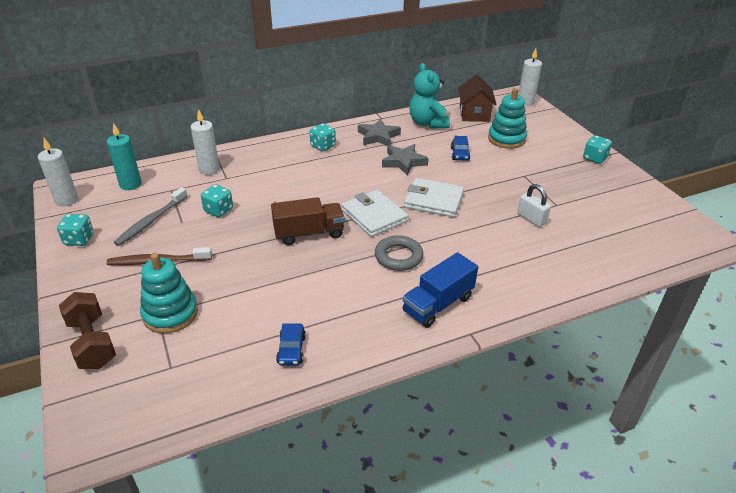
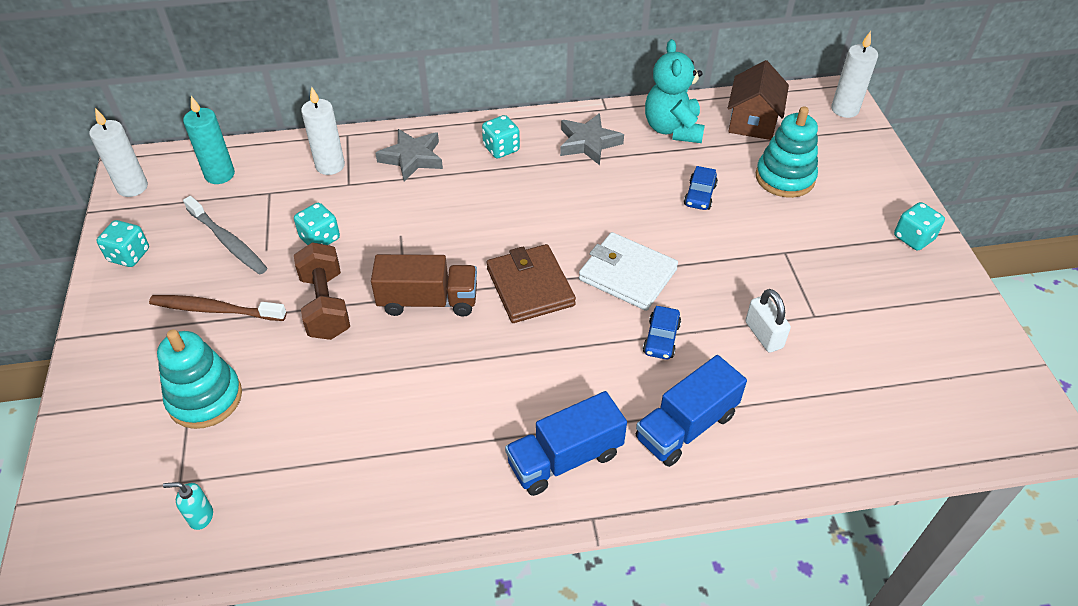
camera: 15 degrees right, 10 degrees up
(92, 343) = (98, 423): brown dumbbell -> brown dumbbell (325, 305)
(151, 221) = (227, 241): grey toothbrush -> grey toothbrush turned 90 degrees counterclockwise
(195, 385) = (200, 517): none -> turquoise soap dispenser
(291, 350) = (339, 489): blue car -> blue car (661, 338)
(374, 216) = (530, 287): white wallet -> brown wallet
(398, 256) = (539, 365): grey ring -> none
(403, 162) = (609, 196): grey star -> grey star (412, 158)
(507, 274) = (686, 427): none -> blue truck

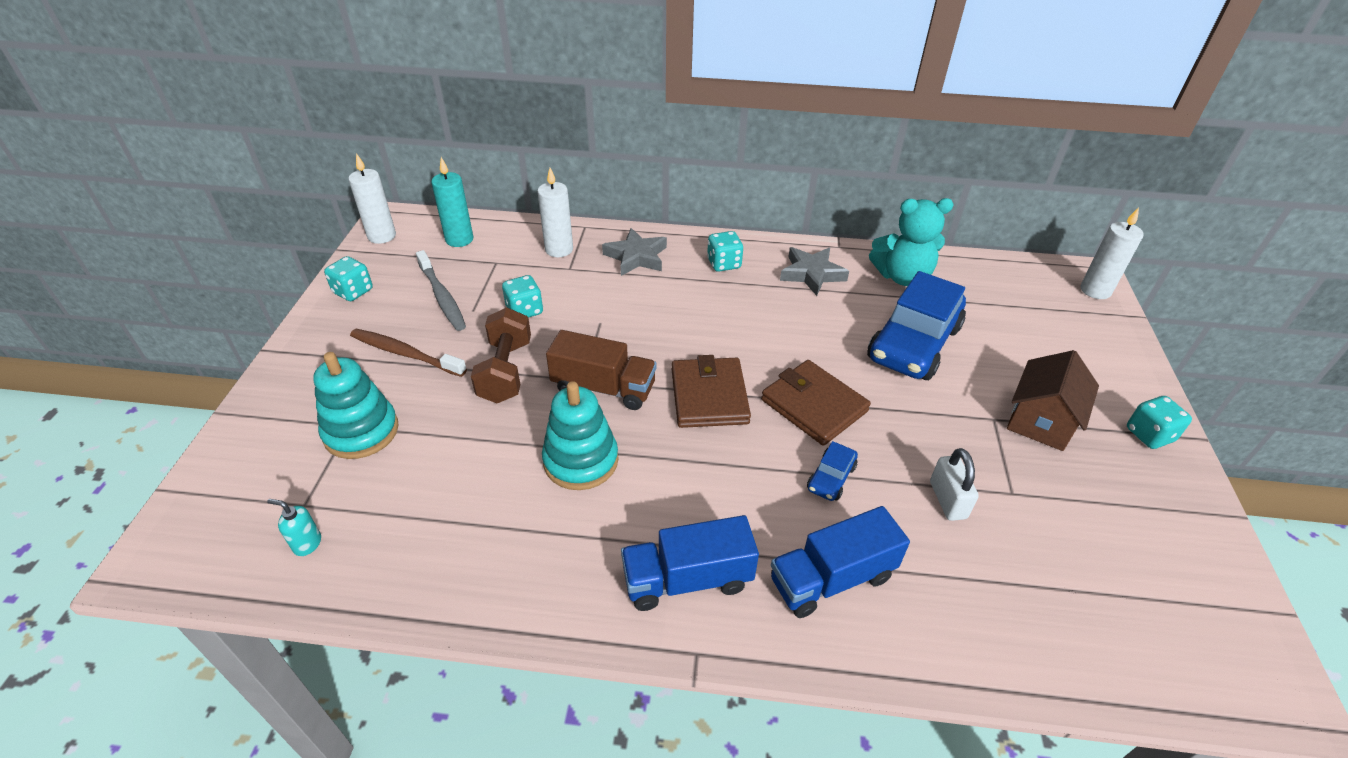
camera: 15 degrees right, 5 degrees down
(627, 274) = (814, 405): white wallet -> brown wallet
(672, 129) = (902, 276): turquoise teddy bear -> turquoise teddy bear turned 105 degrees counterclockwise
(700, 195) = (913, 344): blue car -> blue car, size x2.30
(752, 121) = (990, 284): brown house -> brown house (1041, 420)
(784, 178) = (1012, 344): turquoise stacking toy -> turquoise stacking toy (581, 460)

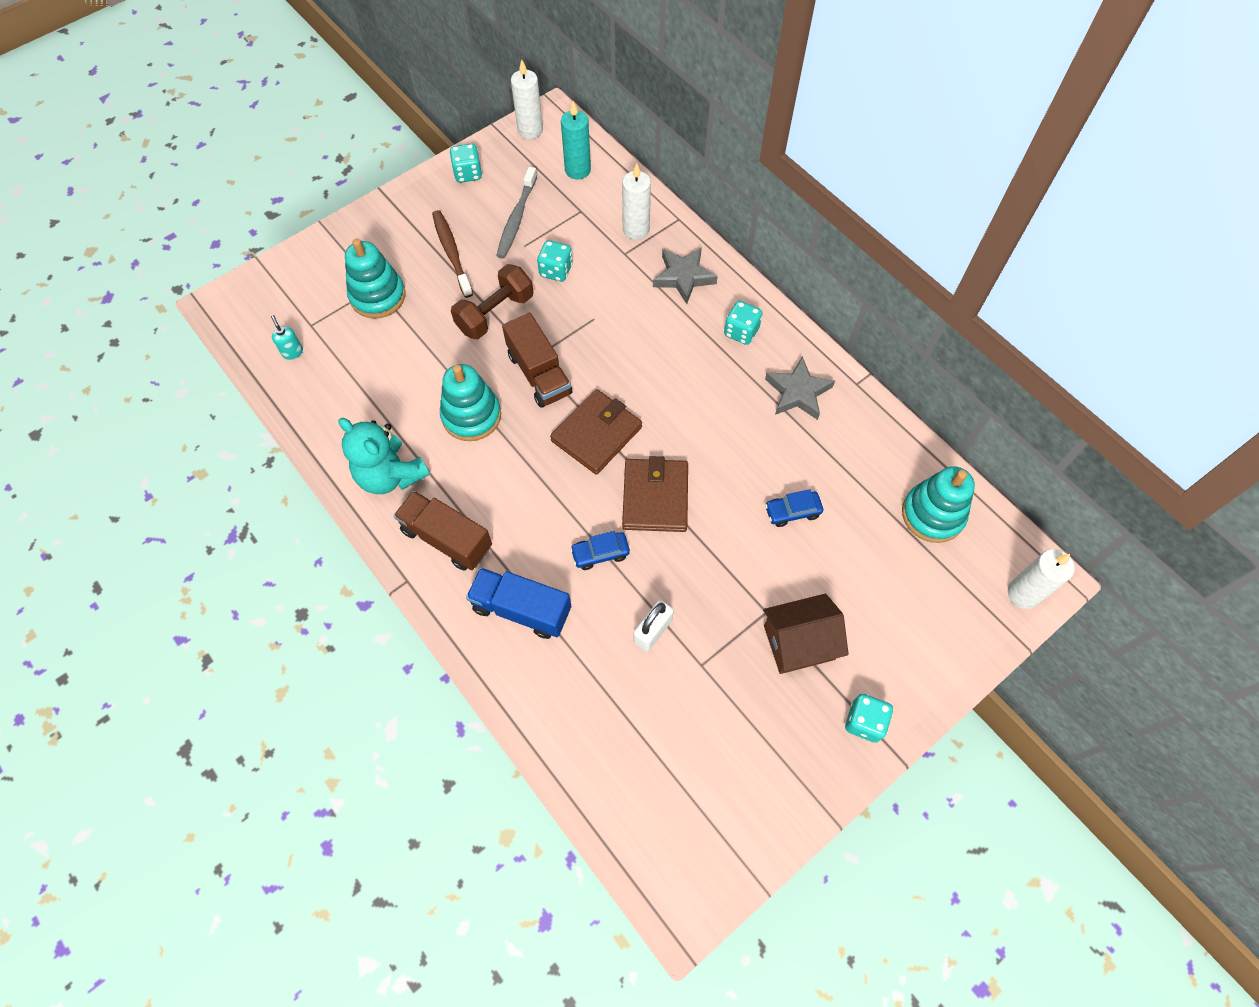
camera: 45 degrees right, 20 degrees up
(687, 579) = (447, 539): blue truck -> brown truck
(902, 276) = (869, 450): turquoise teddy bear -> turquoise teddy bear (390, 475)
(913, 344) = (792, 512): blue car -> blue car, size x0.43
(988, 285) = (932, 514): none -> turquoise stacking toy

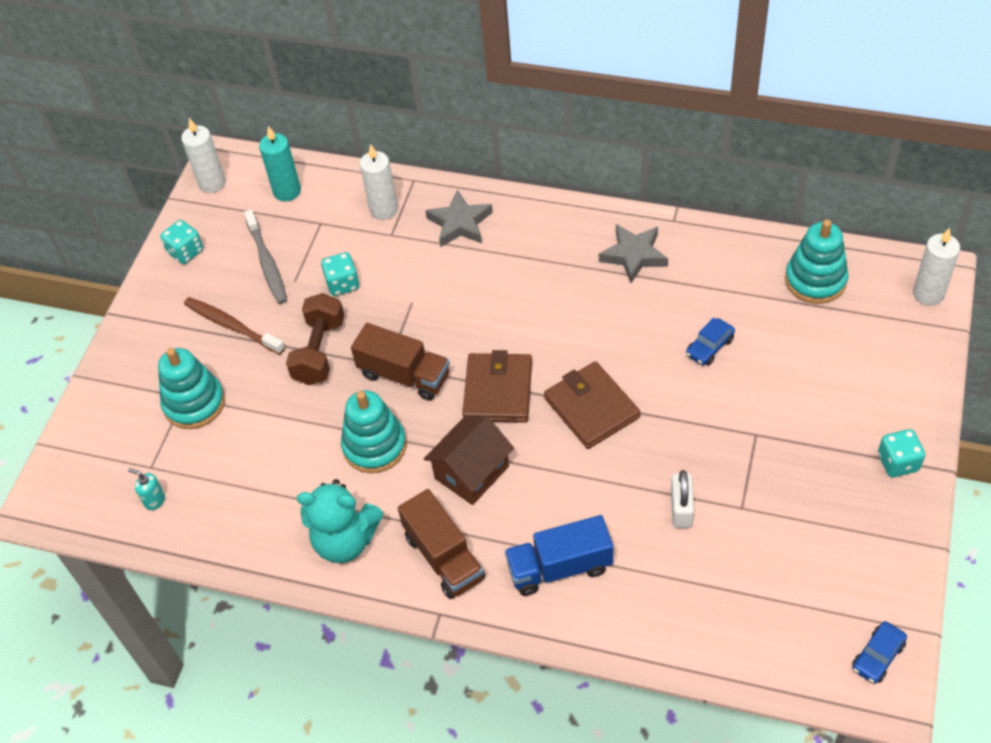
camera: 30 degrees left, 10 degrees down
(447, 539) = (444, 557): brown truck -> brown truck turned 120 degrees counterclockwise
(600, 553) = (586, 480): blue car -> blue car (878, 656)
(741, 332) = (546, 237): turquoise dice -> none
(799, 643) = (800, 439): brown house -> brown house (472, 472)

